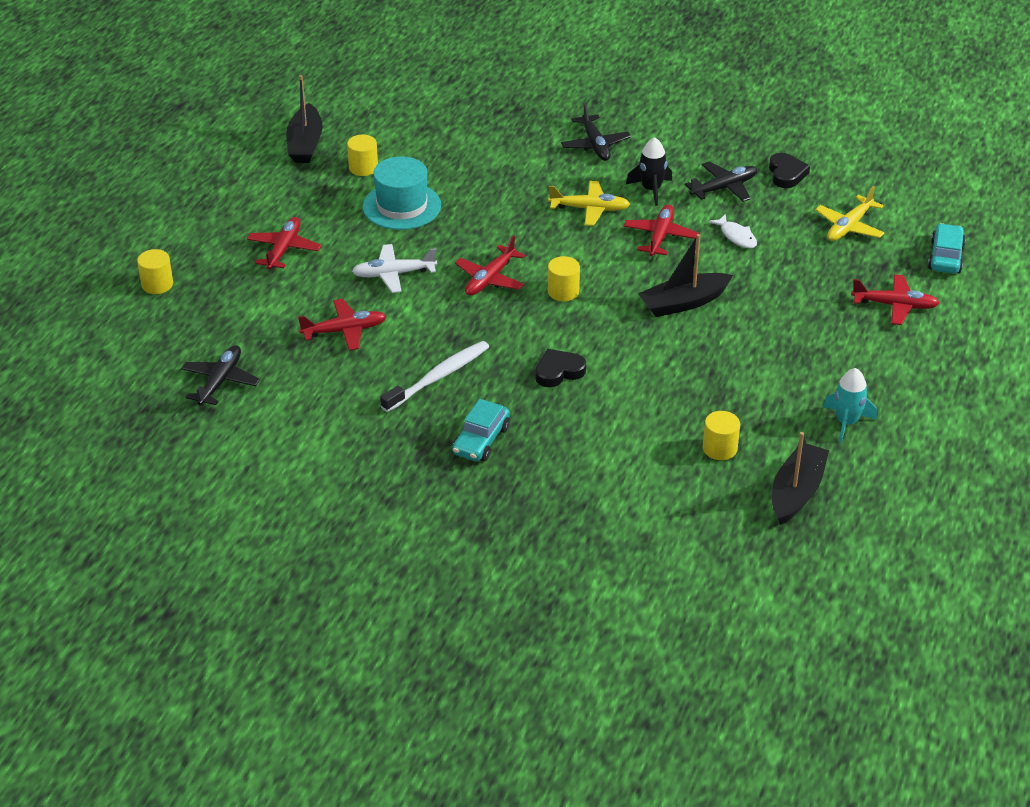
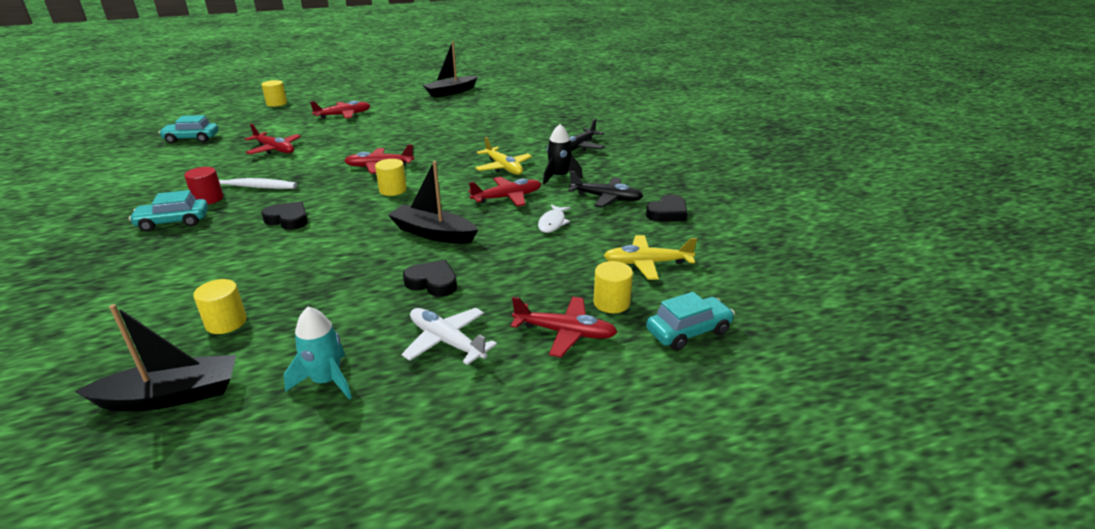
camera: 50 degrees right, 10 degrees down
(220, 381) = (192, 139): black plane -> turquoise car
(363, 168) = (449, 107): yellow cylinder -> yellow cylinder (611, 303)
(394, 274) = (351, 143): white plane -> white plane (447, 342)
(402, 206) = (425, 125): turquoise hat -> none
(444, 408) = (208, 199): none -> red cylinder
(766, 334) = (432, 282): none -> black heart
(894, 305) = (564, 332): red plane -> red plane turned 45 degrees counterclockwise

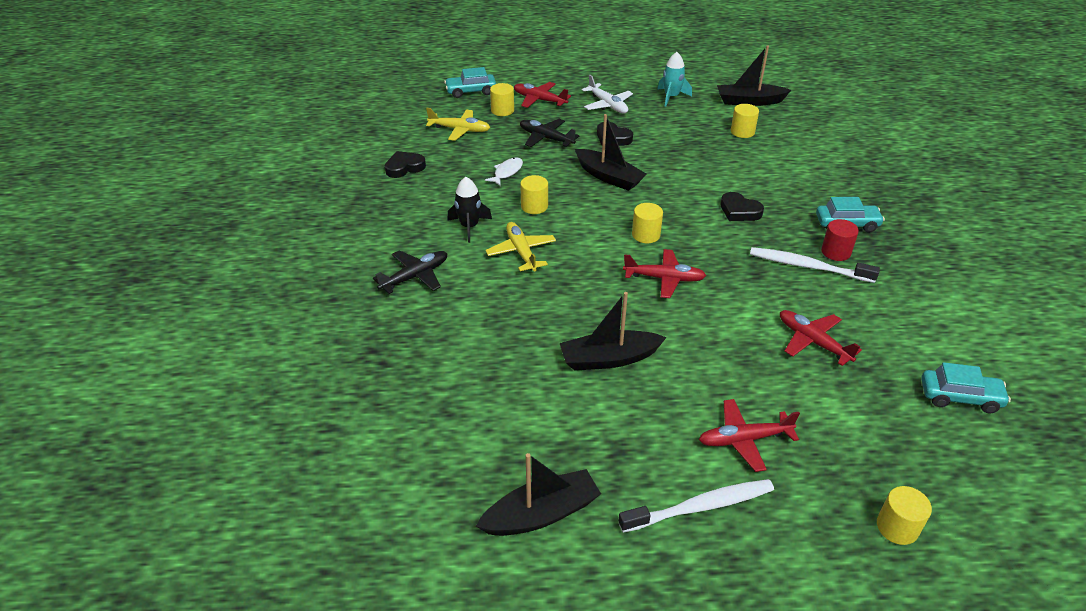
camera: 165 degrees left, 10 degrees up
(374, 99) = (700, 507): none -> white toothbrush
(422, 130) = (609, 359): none -> black boat
(507, 197) = (534, 206): red plane -> yellow cylinder
(606, 198) = (443, 192): black plane -> black plane (546, 138)

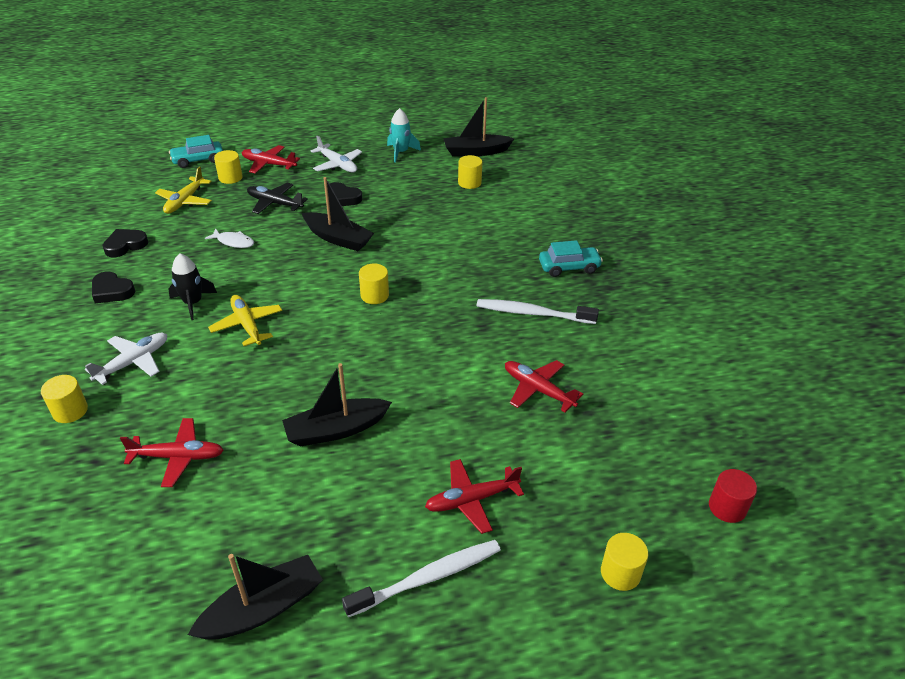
camera: 10 degrees left, 0 degrees up
(415, 277) = (133, 362): black plane -> white plane
(459, 130) = (185, 201): yellow plane -> yellow plane turned 105 degrees clockwise
(507, 172) = (234, 242): white fish -> white fish turned 90 degrees clockwise
(534, 206) = (261, 275): yellow cylinder -> yellow cylinder (70, 411)
(664, 278) = (392, 339): red plane -> red plane (177, 457)
(739, 211) = (466, 263): black heart -> black heart (112, 291)
(836, 252) = (559, 296): red cylinder -> red cylinder (727, 507)
(959, 397) = (676, 431): turquoise car -> none

